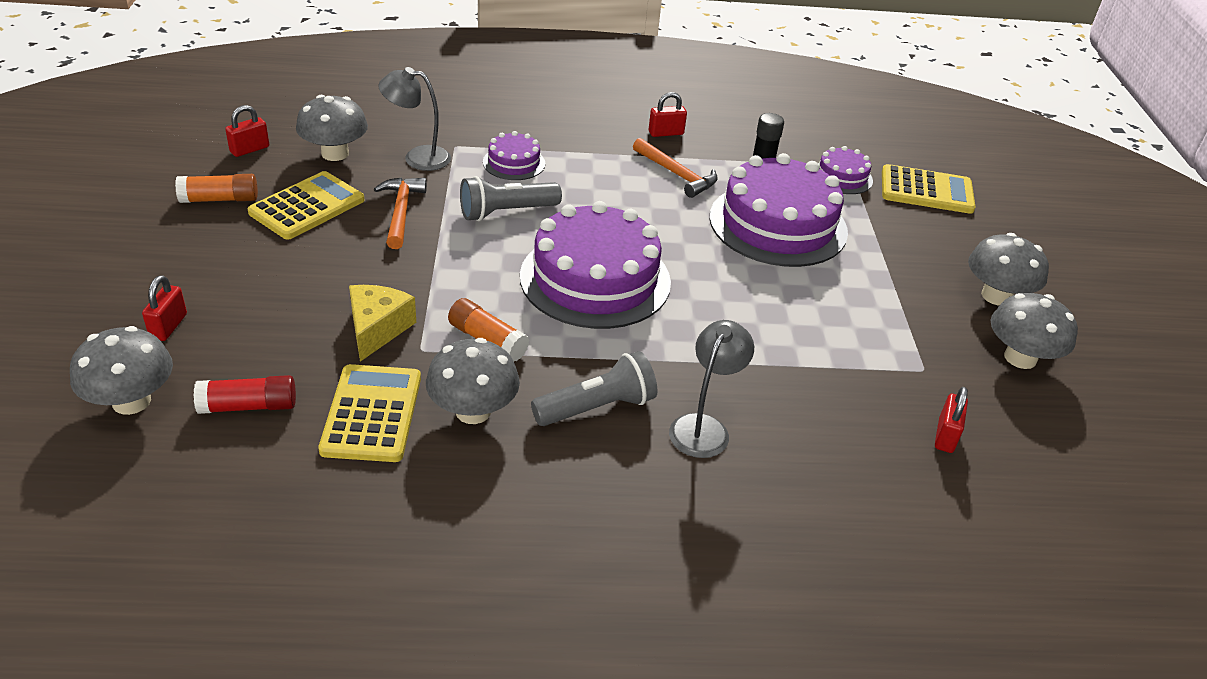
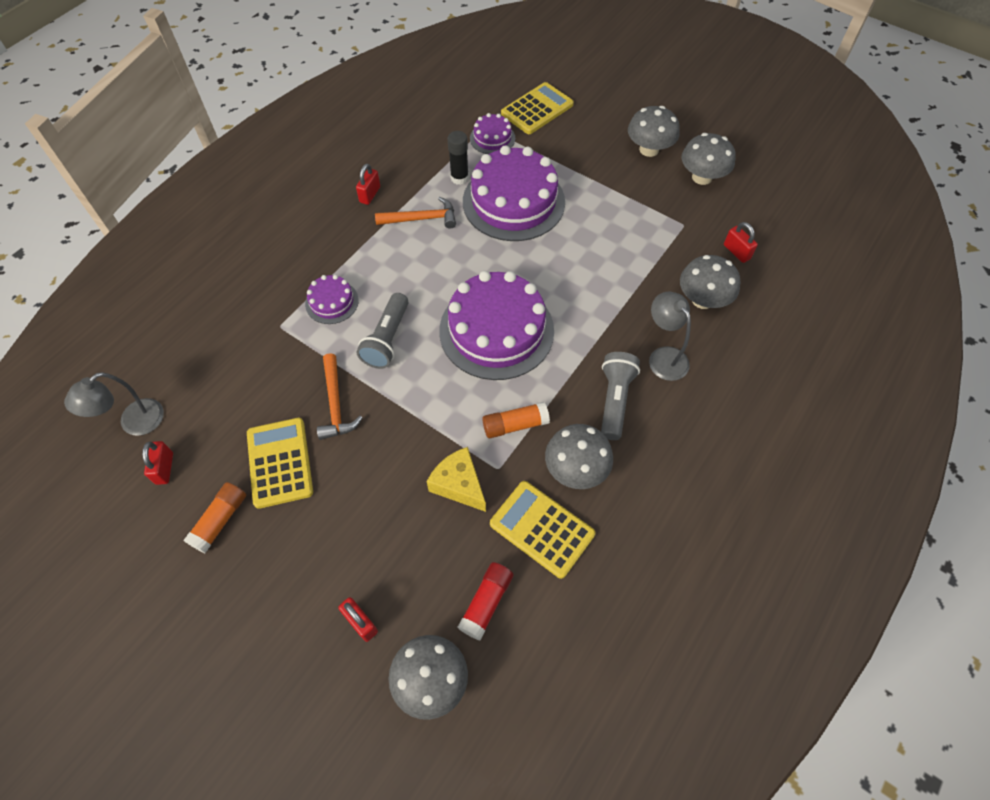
camera: 50 degrees left, 20 degrees up
(335, 153) = (222, 410): grey mushroom -> grey mushroom (702, 299)
(400, 212) = (336, 404): orange hammer -> orange hammer turned 135 degrees counterclockwise
(418, 157) = (274, 358): grey lamp -> grey lamp (134, 423)

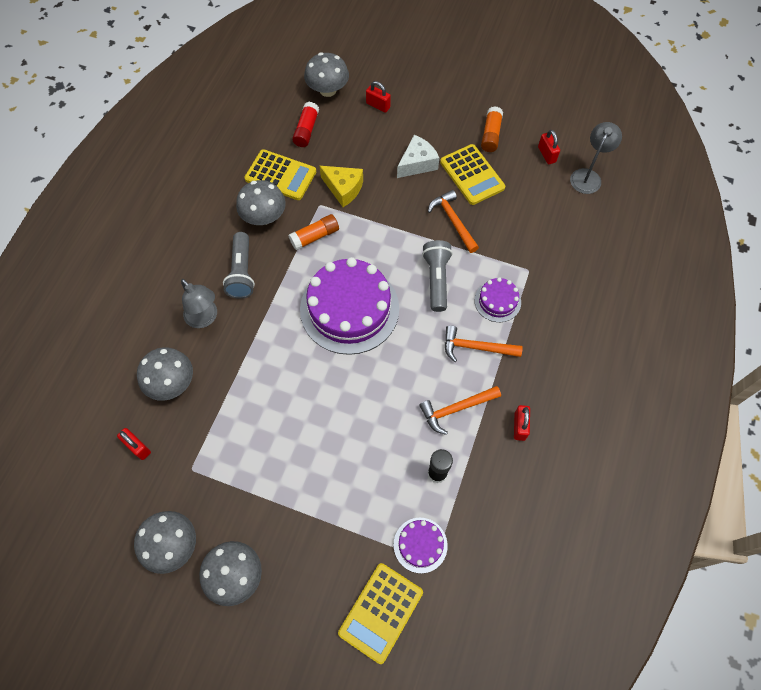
camera: 165 degrees right, 5 degrees up
(344, 499) = (417, 163): none -> white cheese
(377, 264) = (476, 347): none -> orange hammer
(513, 201) = (371, 455): purple cake -> none

